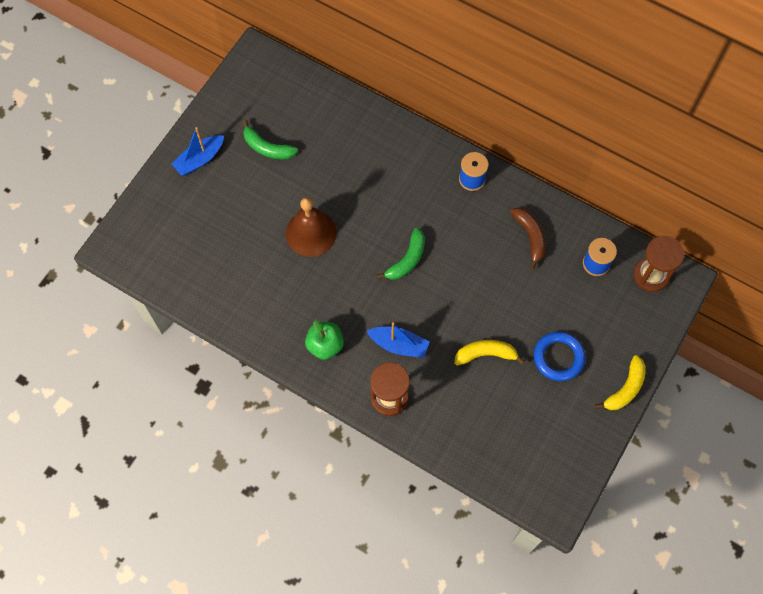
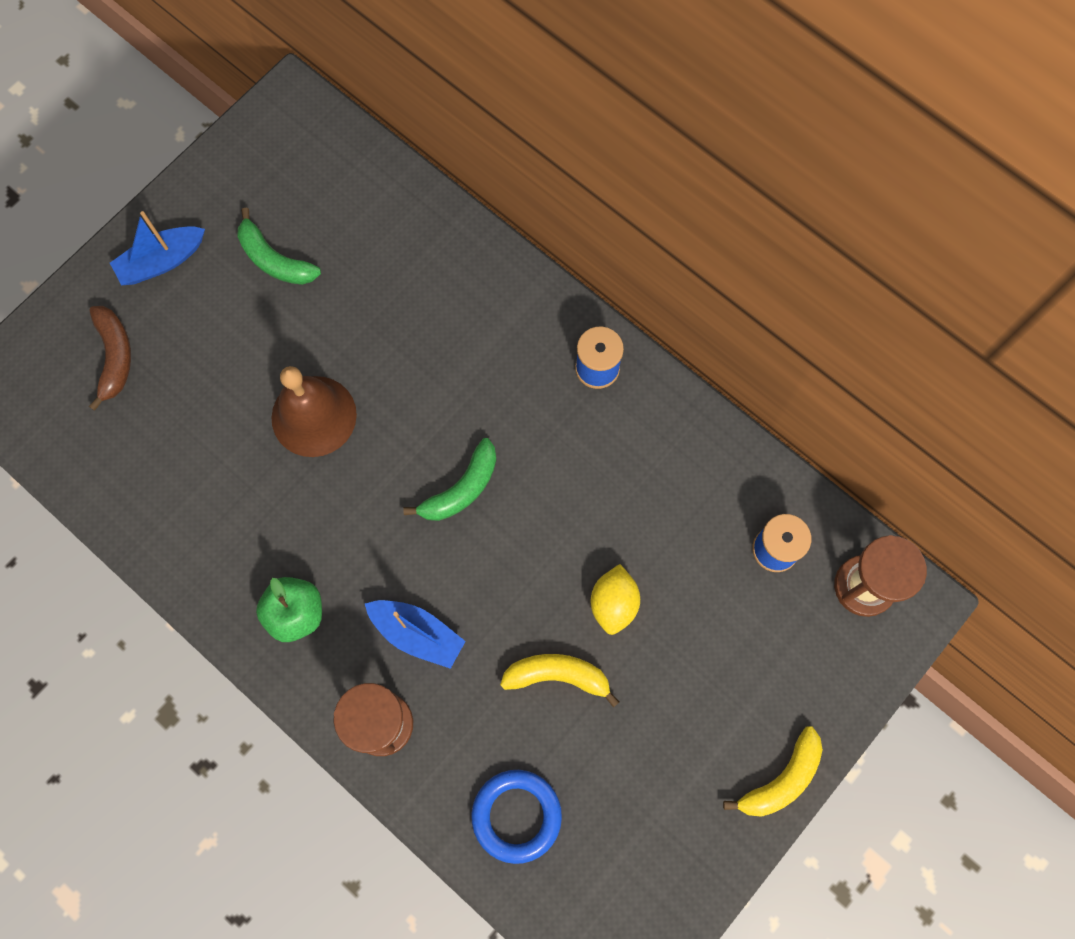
camera: 10 degrees right, 5 degrees up
(509, 309) = (613, 603): none -> yellow lemon
(530, 237) = (674, 484): brown banana -> brown banana (114, 357)
(558, 357) = (679, 703): blue ring -> blue ring (516, 816)

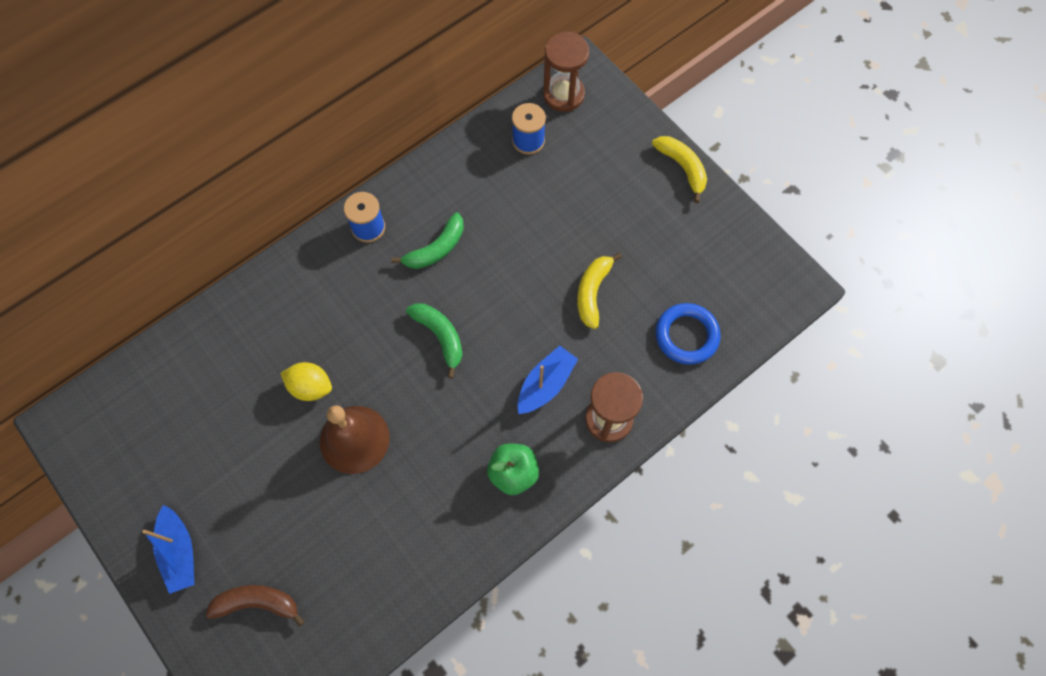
camera: 80 degrees left, 5 degrees down
(274, 260) = (207, 454): green banana -> green banana (436, 249)
(613, 603) = (547, 247): yellow lemon -> yellow lemon (311, 387)

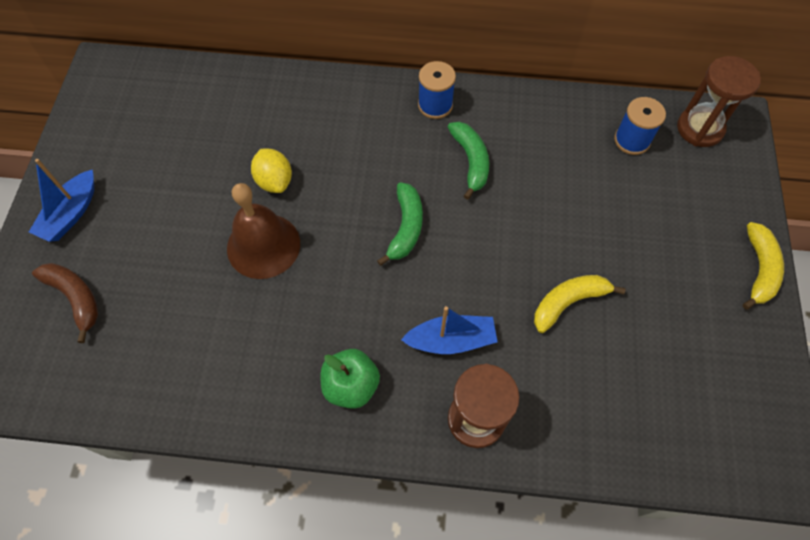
camera: 45 degrees right, 5 degrees down
(436, 249) = (471, 161): green banana -> green banana turned 105 degrees counterclockwise
(686, 335) = (621, 414): blue ring -> none

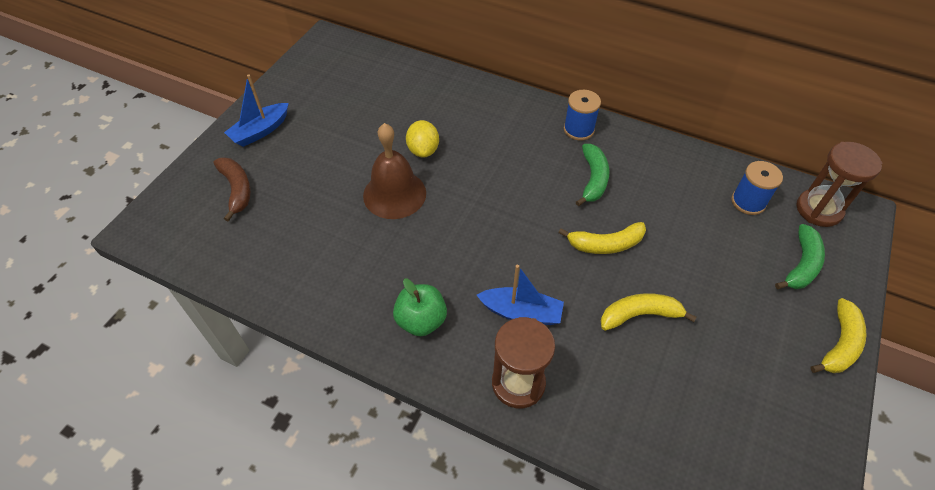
camera: 20 degrees right, 10 degrees down
(406, 228) = (517, 214): green banana -> green banana (801, 265)
(509, 234) = (605, 244): none -> yellow banana

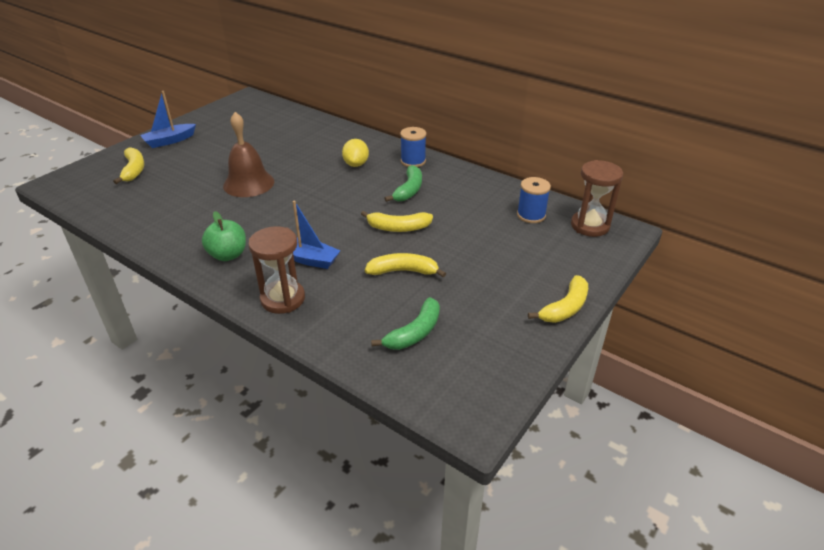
camera: 10 degrees right, 15 degrees down
(237, 190) = (134, 170): brown banana -> yellow banana
(423, 150) = (284, 162): yellow lemon -> yellow lemon (356, 164)
(801, 265) = (557, 257): green banana -> green banana (414, 333)

